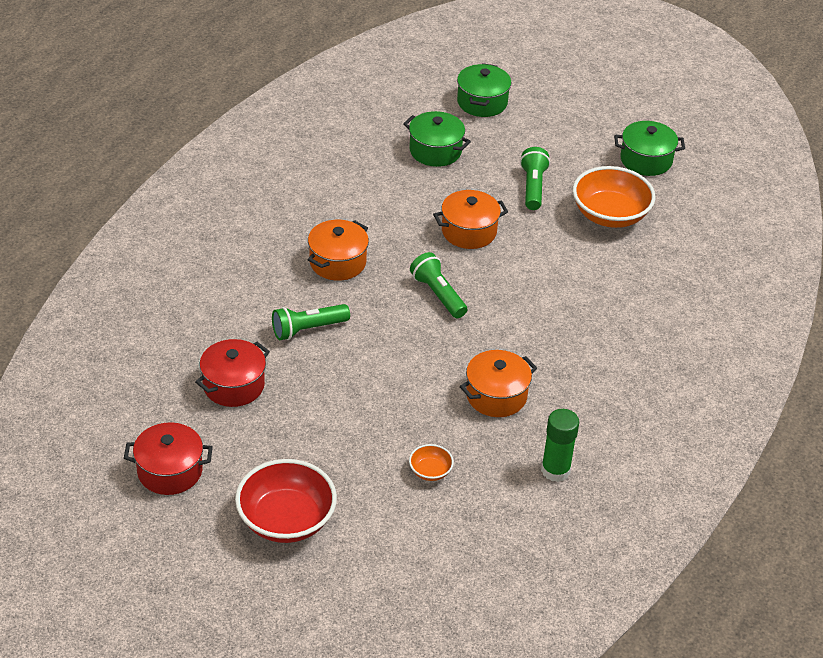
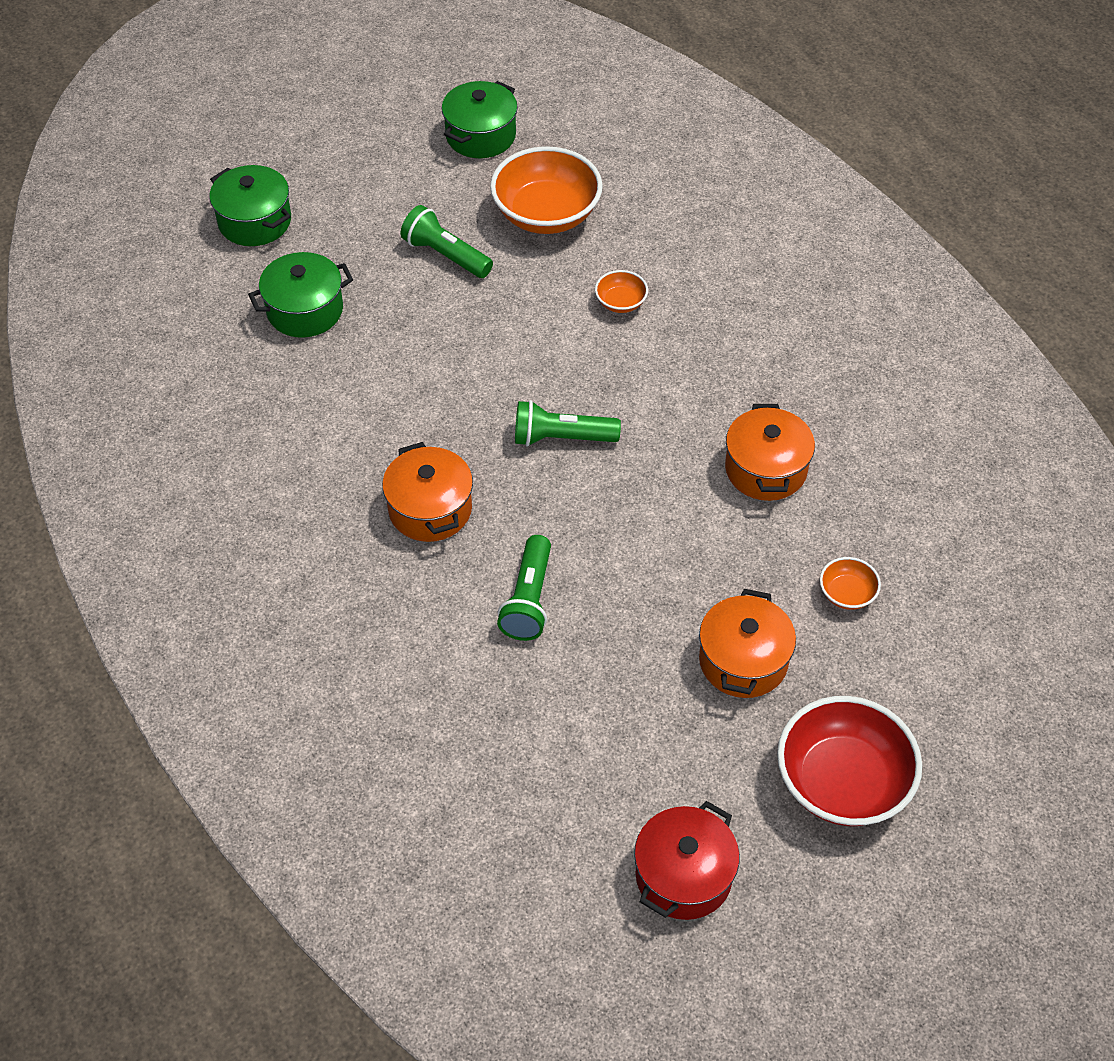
camera: 55 degrees left, 10 degrees up
(233, 385) = (575, 730): red pot -> none
(469, 231) = (475, 353): orange pot -> orange pot (743, 661)
(555, 470) = (913, 476): green glue stick -> none
(570, 277) = (620, 302): none -> orange bowl

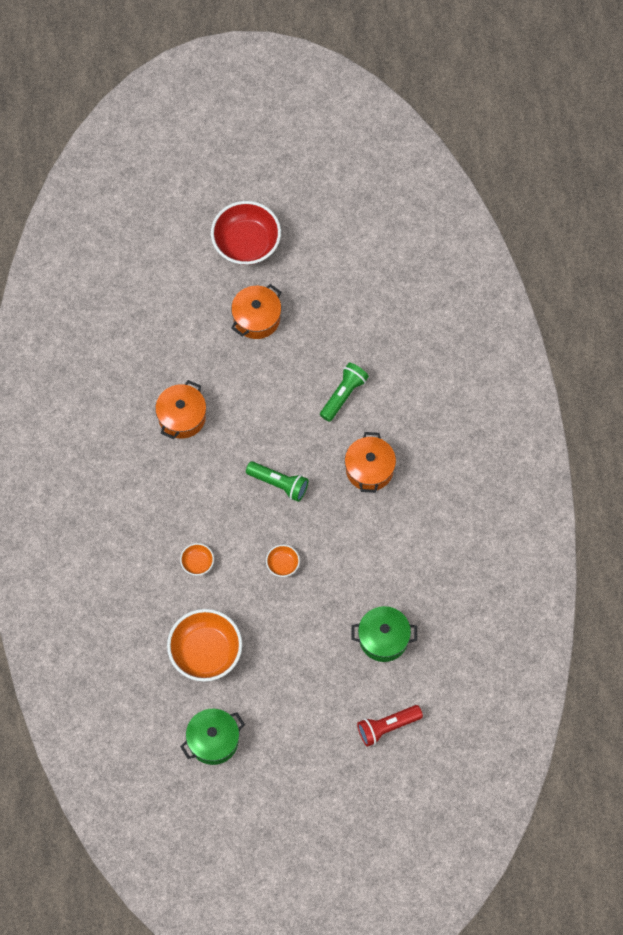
camera: 155 degrees left, 15 degrees up
(255, 221) = (387, 727): green pot -> red flashlight
(445, 255) = (282, 645): green flashlight -> none
(683, 876) = (340, 233): red pot -> none
(847, 594) = (185, 330): orange bowl -> orange bowl (282, 564)

